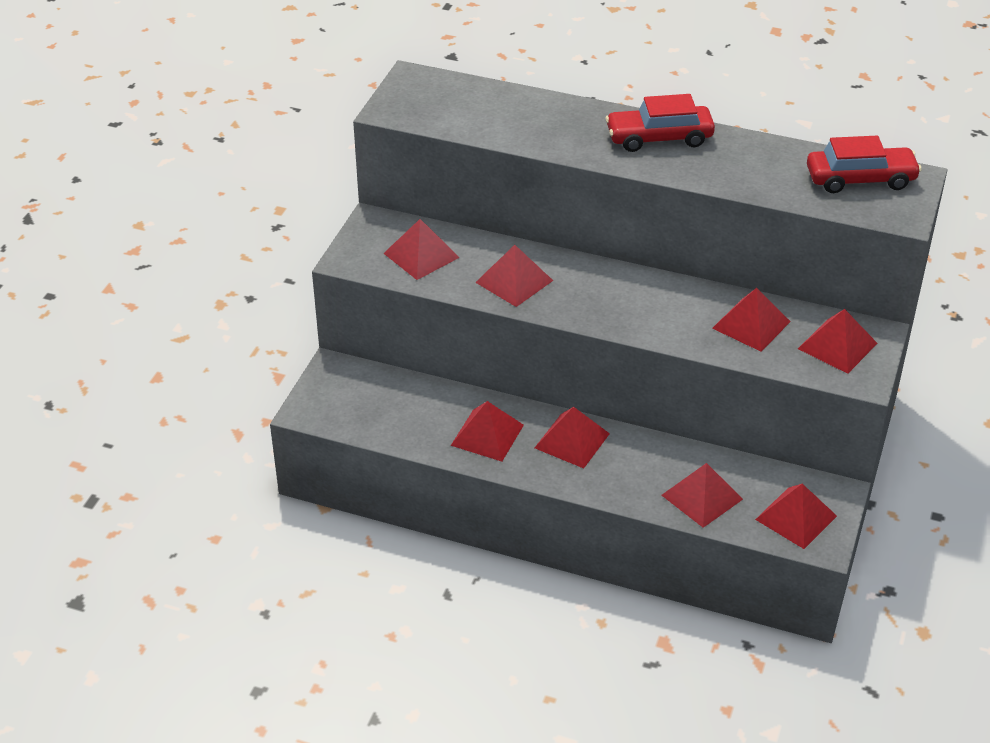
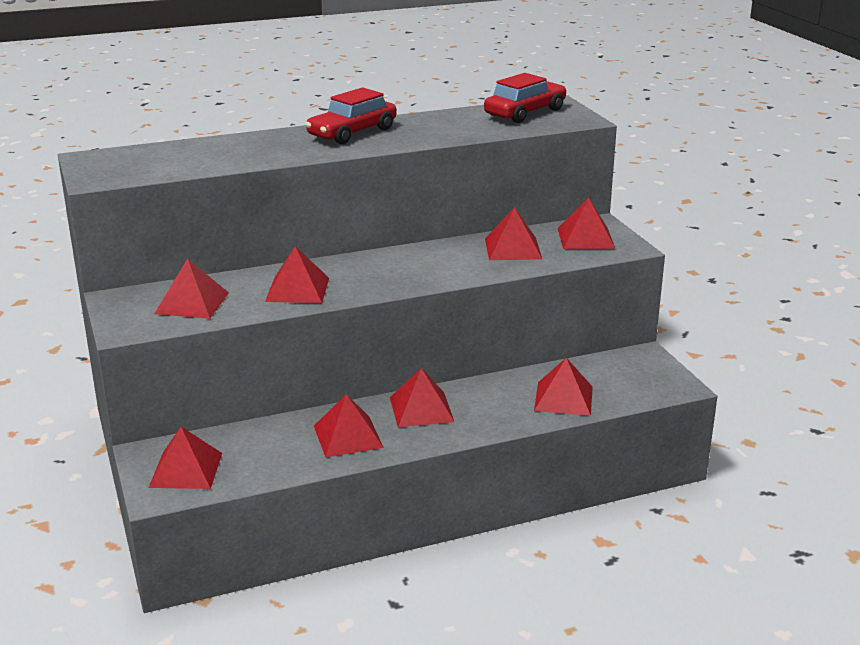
camera: 40 degrees left, 15 degrees down
(796, 517) = (641, 380): red pyramid -> red pyramid (186, 470)

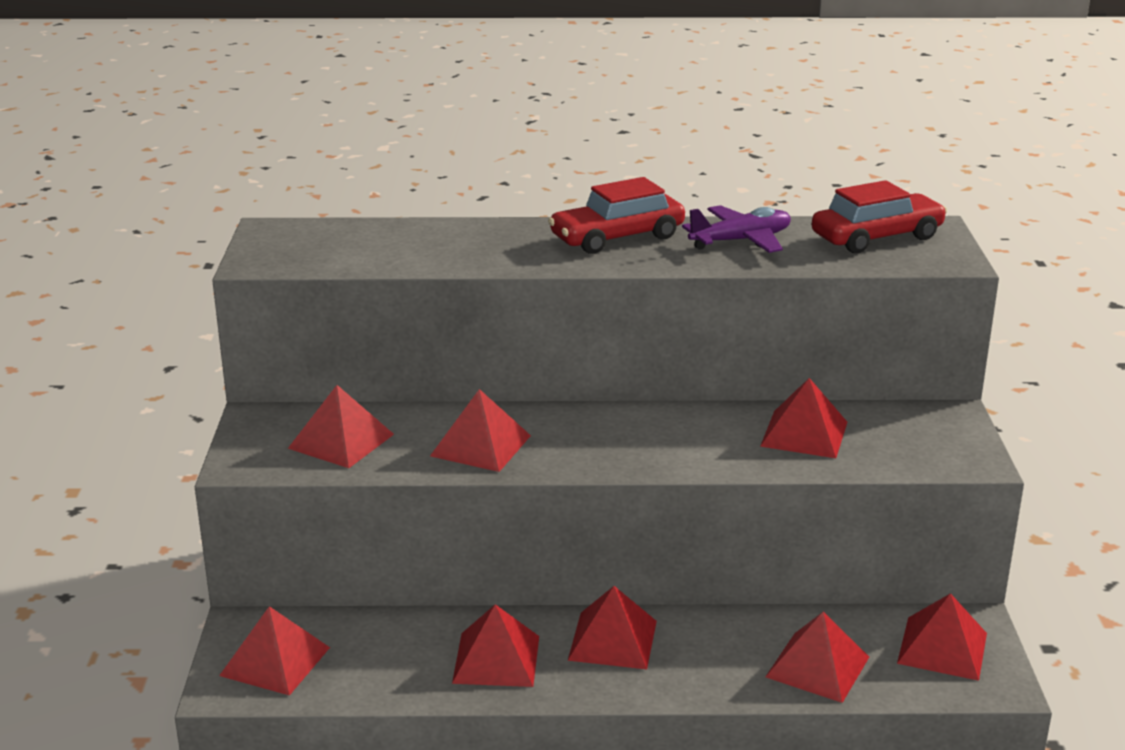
camera: 20 degrees right, 0 degrees up
(438, 124) = (741, 241): none -> purple plane
(585, 238) = (919, 435): red pyramid -> red pyramid (942, 648)

